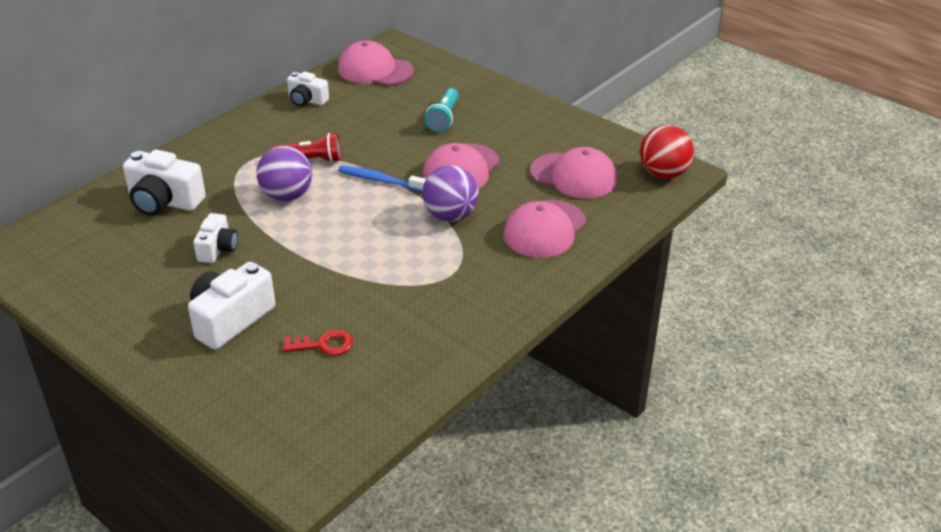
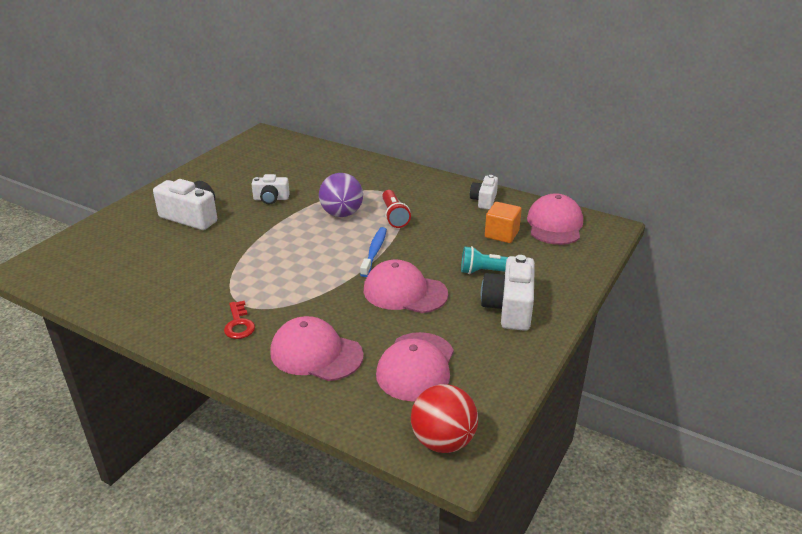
camera: 80 degrees right, 5 degrees down
(164, 201) = (324, 171): white camera -> white camera (509, 308)
(324, 344) = (159, 257): red key -> red key (239, 324)
(379, 101) = (501, 234): none -> orange cube
(450, 216) = (329, 294): purple ball -> none

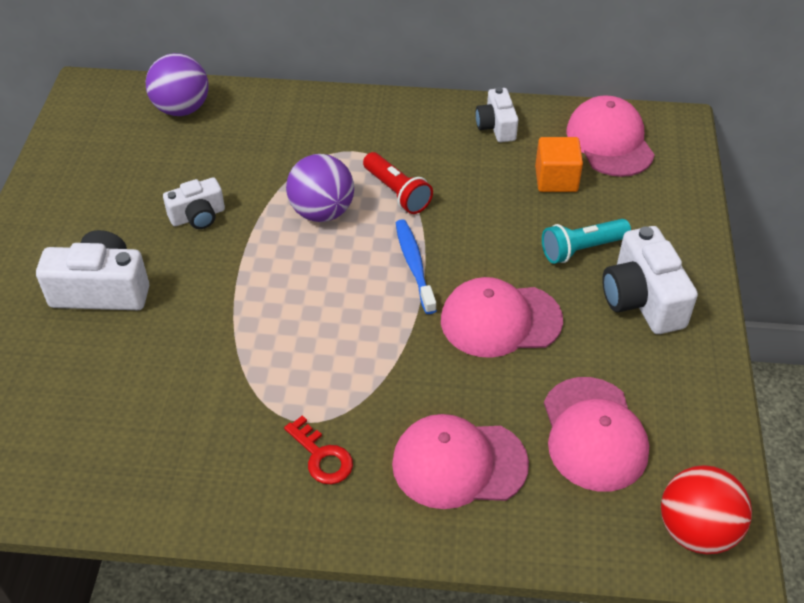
camera: 25 degrees left, 15 degrees up
(305, 152) = (182, 109): none -> purple ball

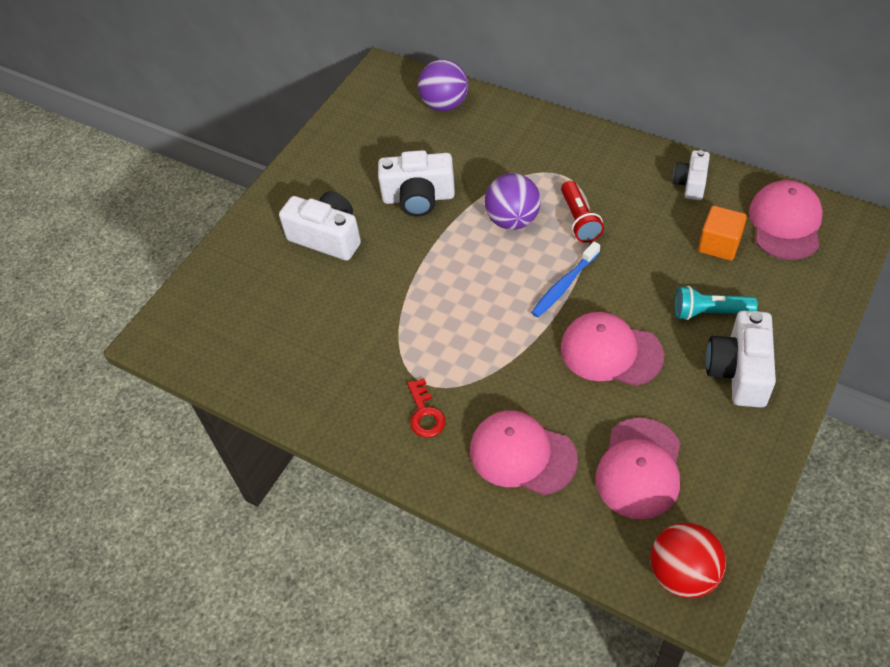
camera: 30 degrees right, 5 degrees up
(198, 216) = (418, 198): white camera -> white camera, size x1.63
(414, 265) = (564, 285): blue toothbrush -> blue toothbrush turned 150 degrees counterclockwise

